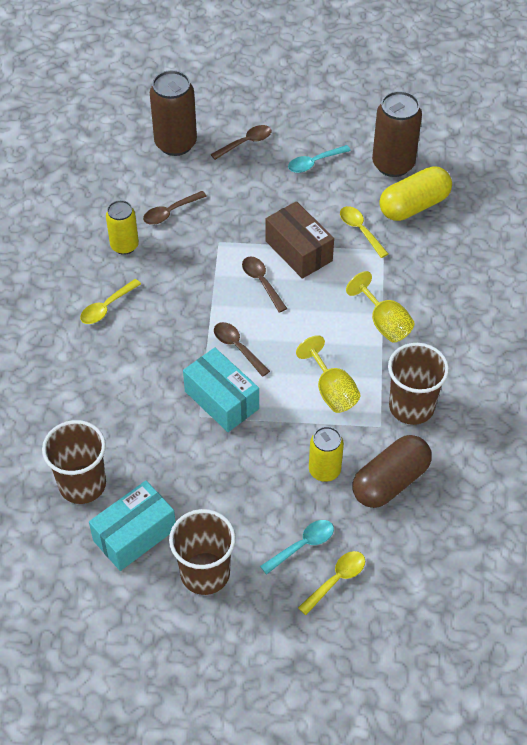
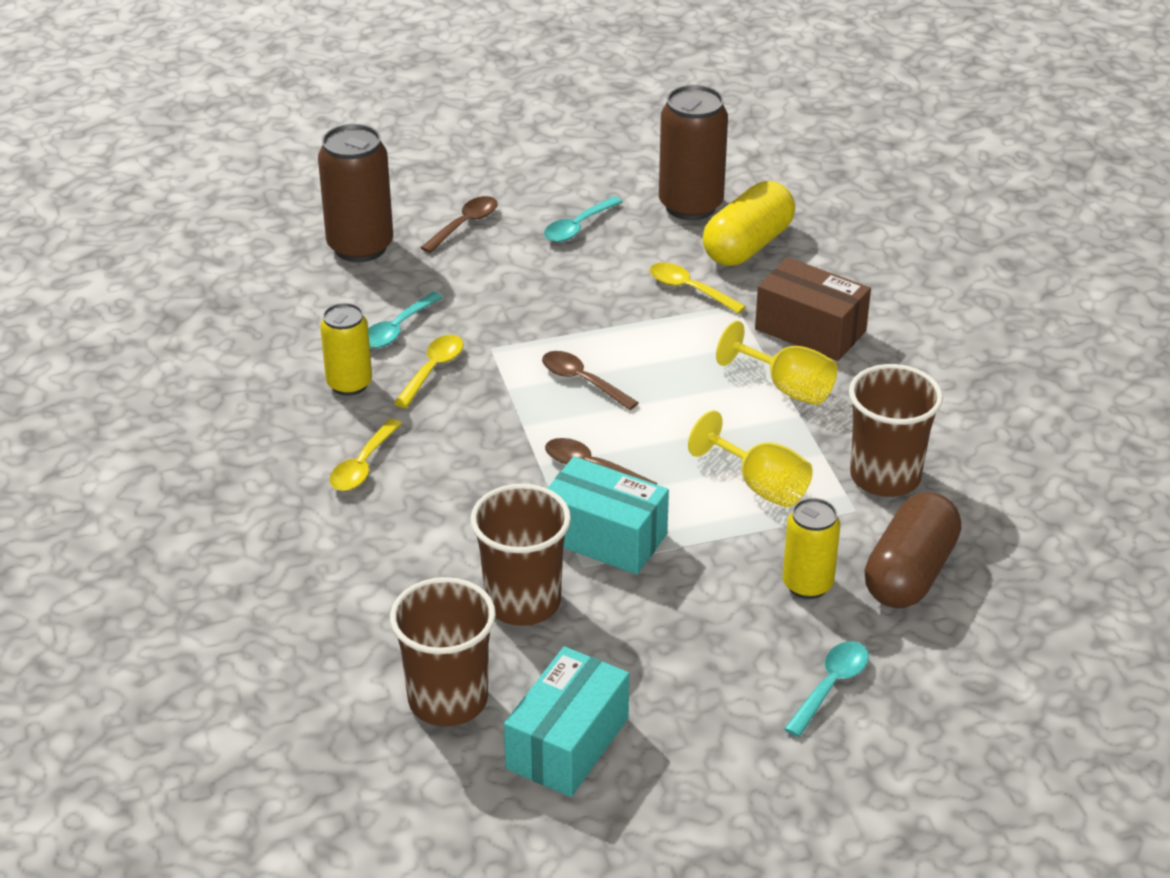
camera: 20 degrees left, 15 degrees down
(170, 212) = (397, 329): brown spoon -> turquoise spoon
(205, 573) = (705, 762): brown cup -> brown cup (523, 602)
(299, 251) = (615, 332): brown box -> brown box (810, 330)
(336, 580) = (906, 716): yellow spoon -> yellow spoon (433, 370)

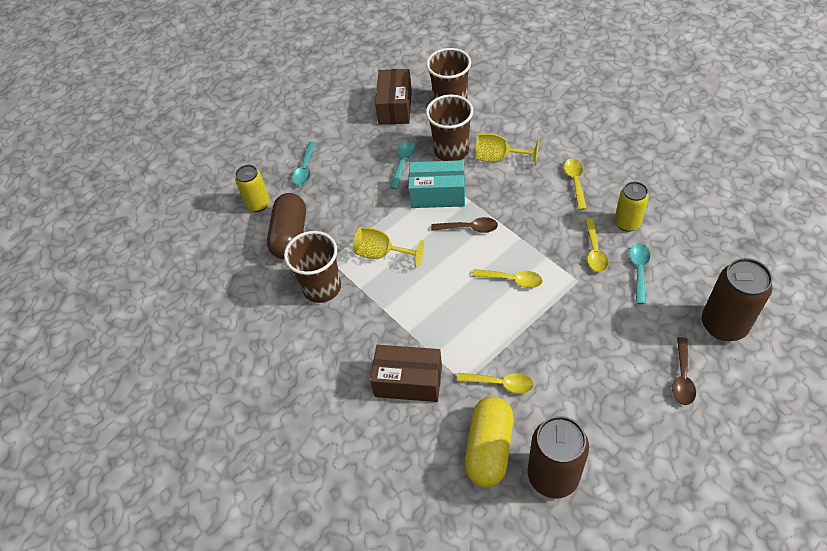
camera: 160 degrees right, 15 degrees up
(567, 743) = (395, 107): turquoise box -> brown box
(578, 227) = (610, 412): turquoise spoon -> turquoise spoon (403, 163)
(582, 381) = (512, 280): brown spoon -> yellow spoon
(787, 388) = (399, 326): yellow goblet -> yellow goblet (498, 158)
(807, 584) = (334, 210): yellow can -> yellow can (258, 204)

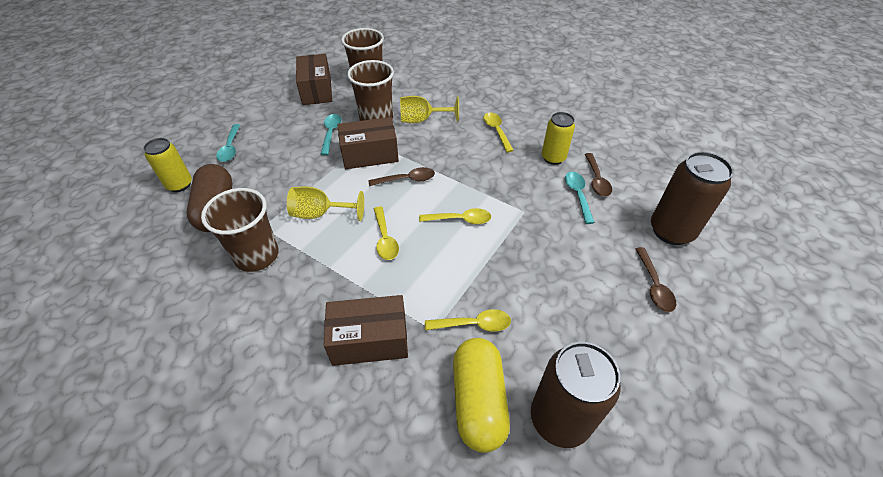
camera: 20 degrees left, 5 degrees down
(438, 194) = (370, 155): turquoise box -> brown box
(594, 251) = (532, 184): yellow spoon -> yellow spoon (385, 239)
(665, 256) = (596, 180): none -> brown spoon

